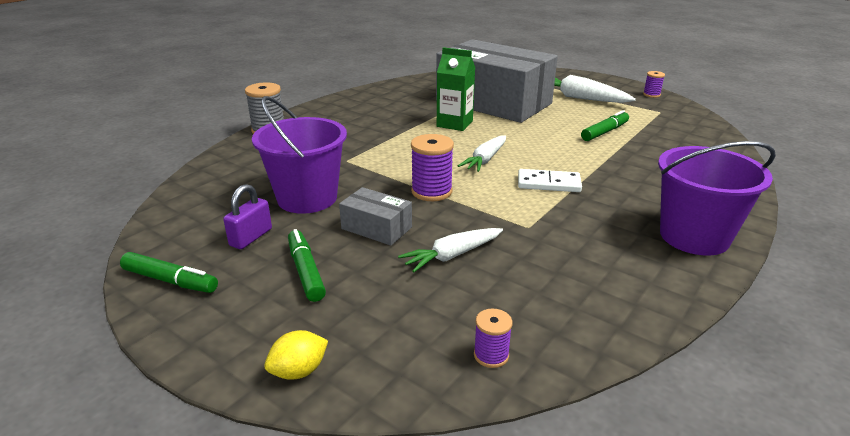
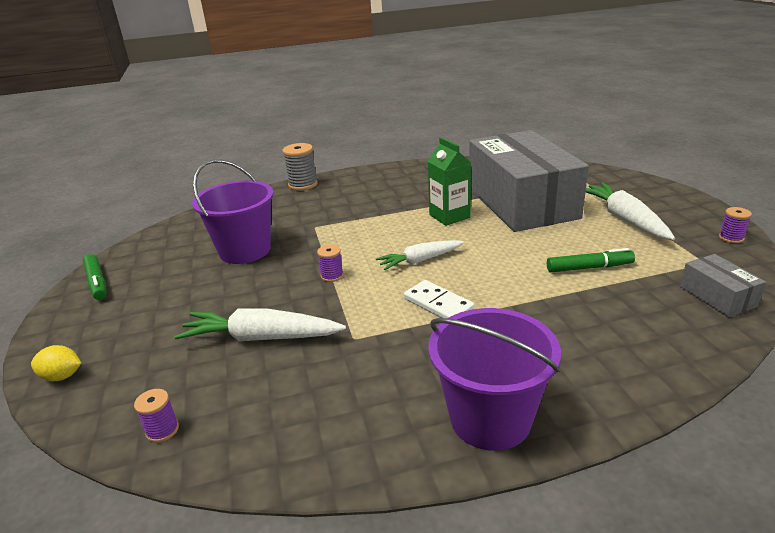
camera: 40 degrees right, 0 degrees up
(251, 237) = (173, 269): purple padlock -> none
(306, 271) = (163, 308): green marker -> none
(376, 228) = (249, 292): grey box -> grey box (717, 296)
(431, 191) = (332, 276): purple spool -> purple spool, size x0.57
(452, 256) = (261, 338): white carrot -> white carrot, size x1.52

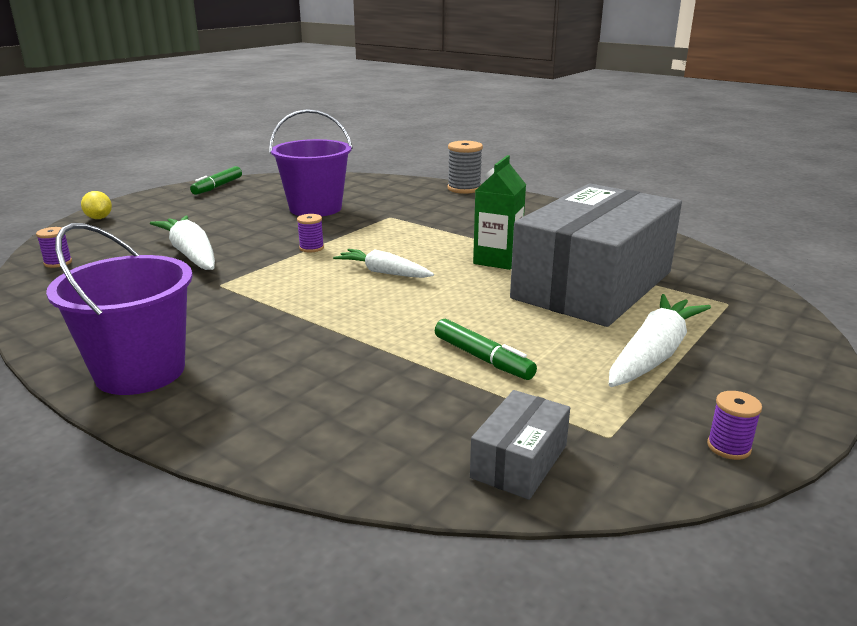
camera: 50 degrees right, 5 degrees down
(438, 304) = (311, 301): white domino -> none

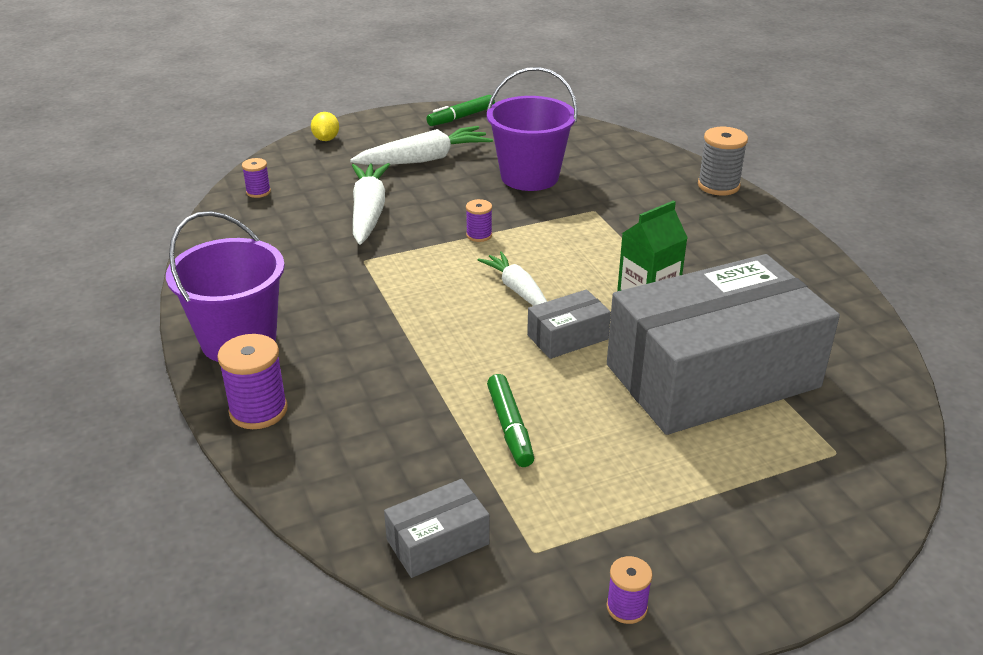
camera: 30 degrees right, 10 degrees up
(219, 420) = (258, 411): none -> purple spool
(459, 290) = (567, 337): none -> grey box
(653, 354) = (675, 484): white carrot -> white carrot (424, 159)

